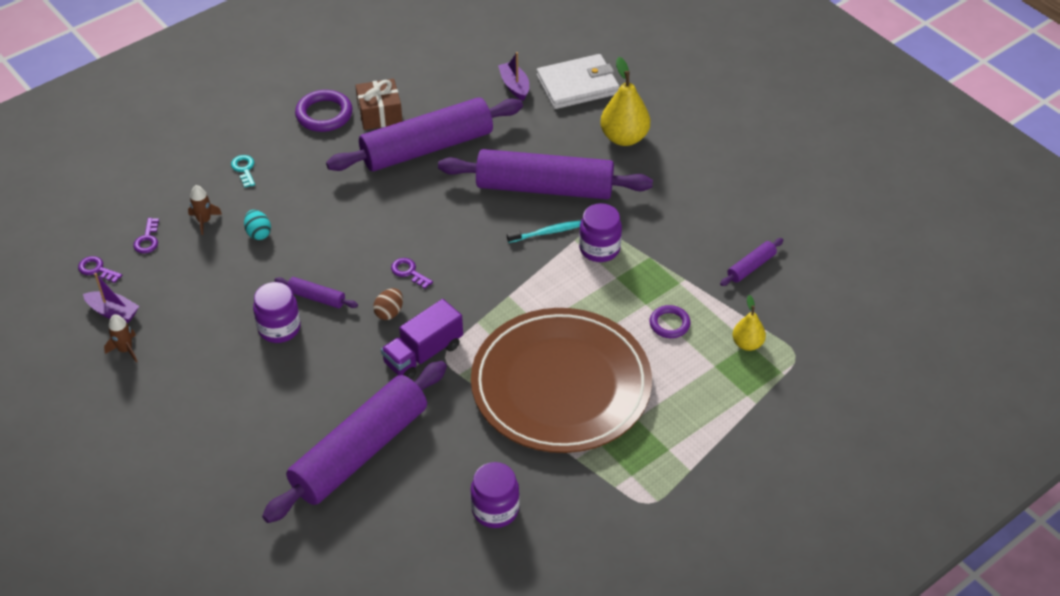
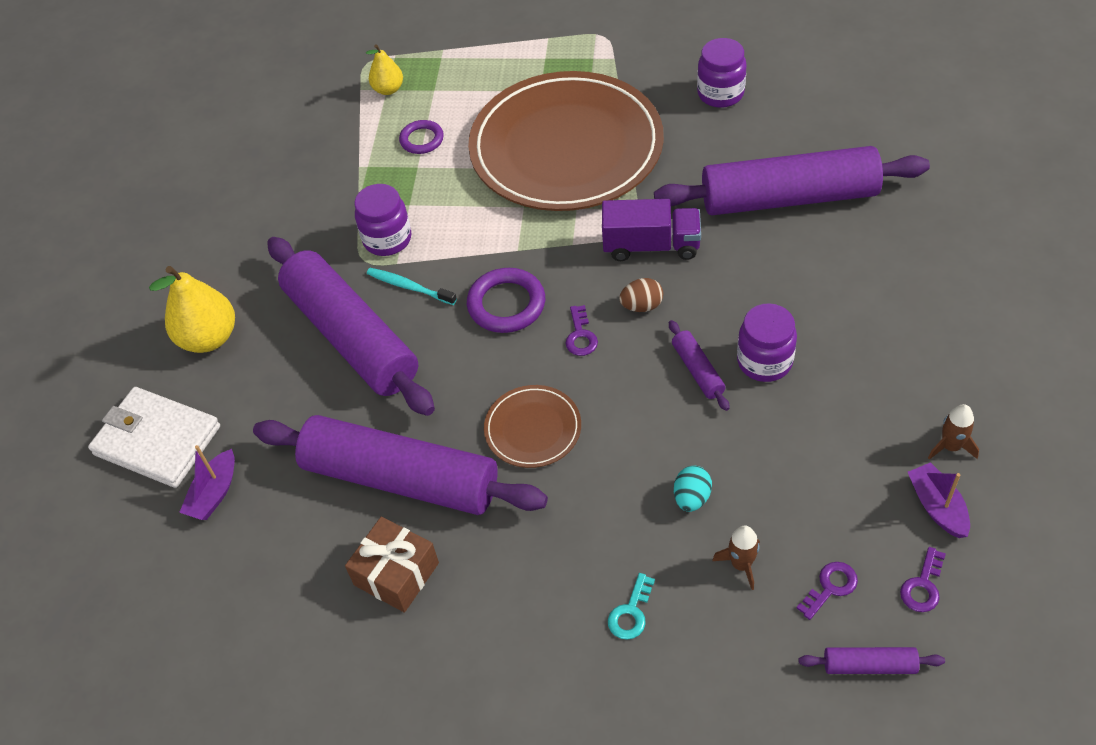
camera: 130 degrees left, 5 degrees up
(97, 269) = (923, 586): purple key -> purple key turned 45 degrees clockwise
(324, 114) = (458, 629): purple ring -> purple ring (506, 304)
(382, 210) = (533, 429): none -> brown plate
(751, 267) = (296, 142): purple rolling pin -> purple rolling pin (869, 665)

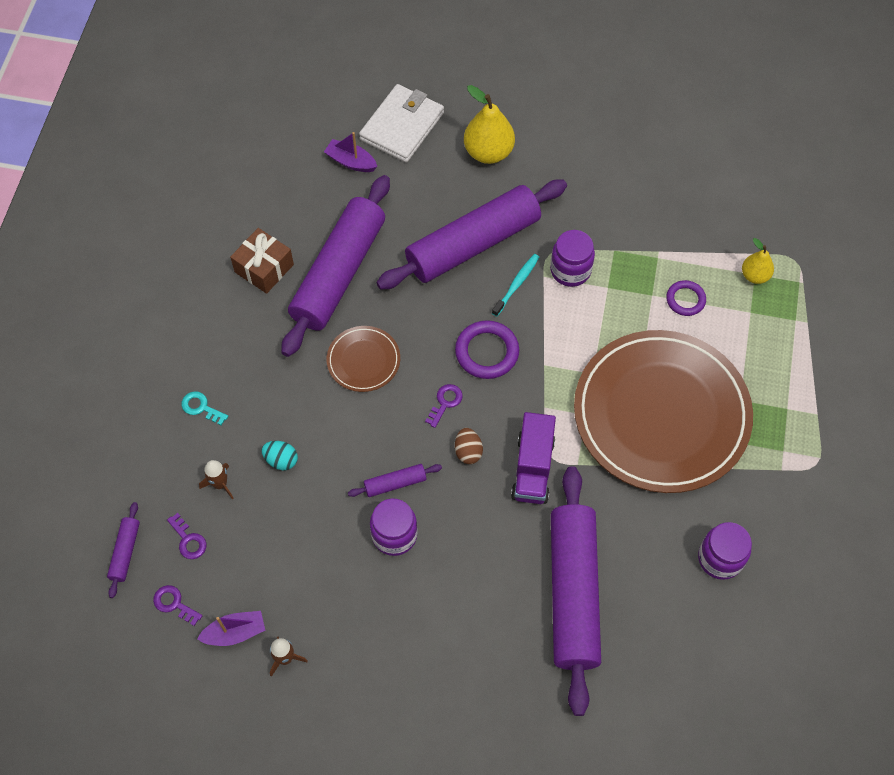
camera: 90 degrees right, 10 degrees up
(580, 336) = (445, 402): purple key -> purple key turned 120 degrees clockwise

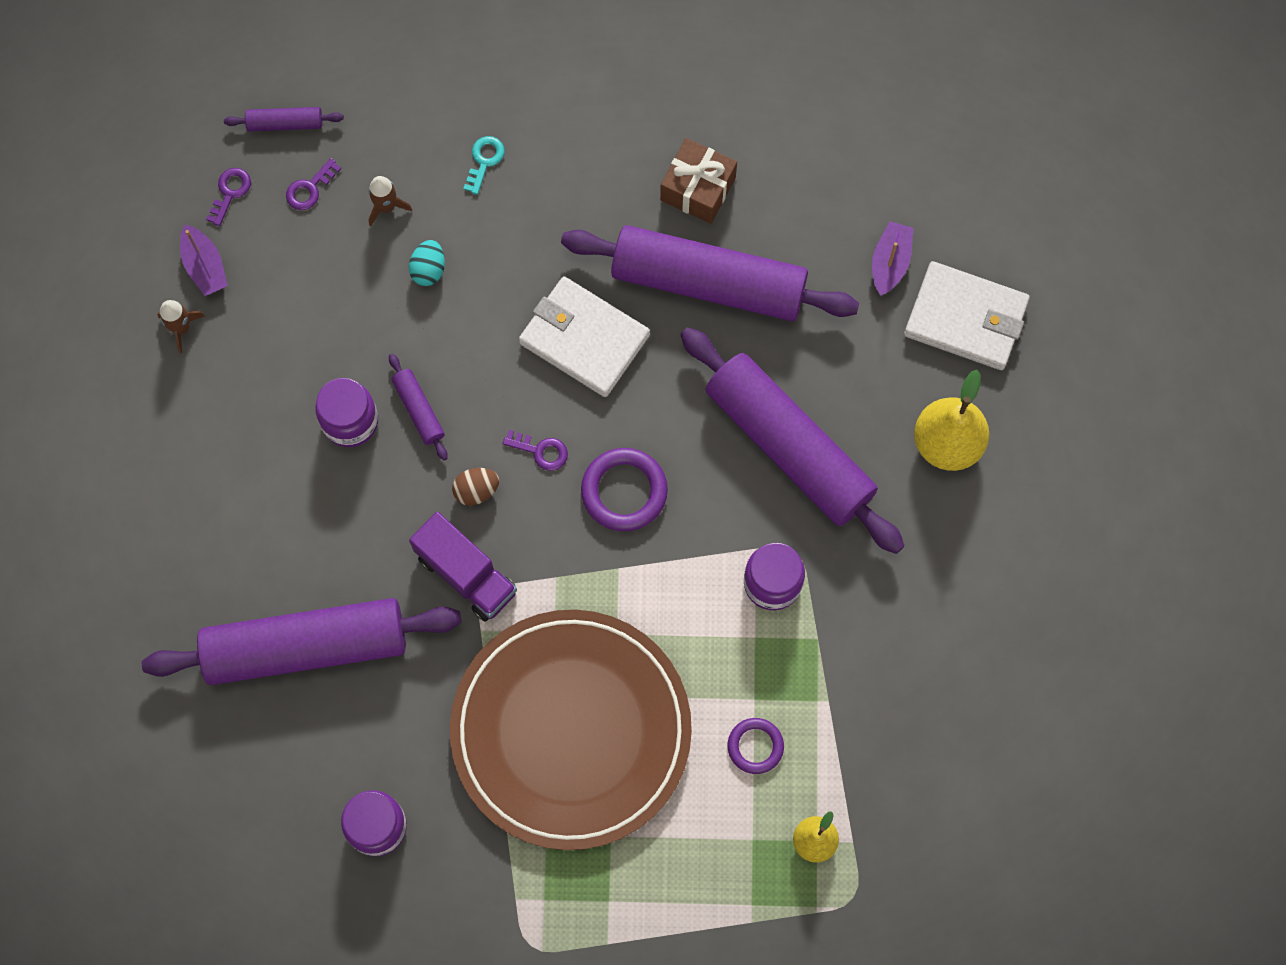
camera: 80 degrees right, 10 degrees up
(363, 360) = (584, 339): brown plate -> white wallet
(516, 284) = (735, 514): turquoise toothbrush -> none
(532, 468) = (466, 574): purple truck -> purple truck turned 135 degrees counterclockwise

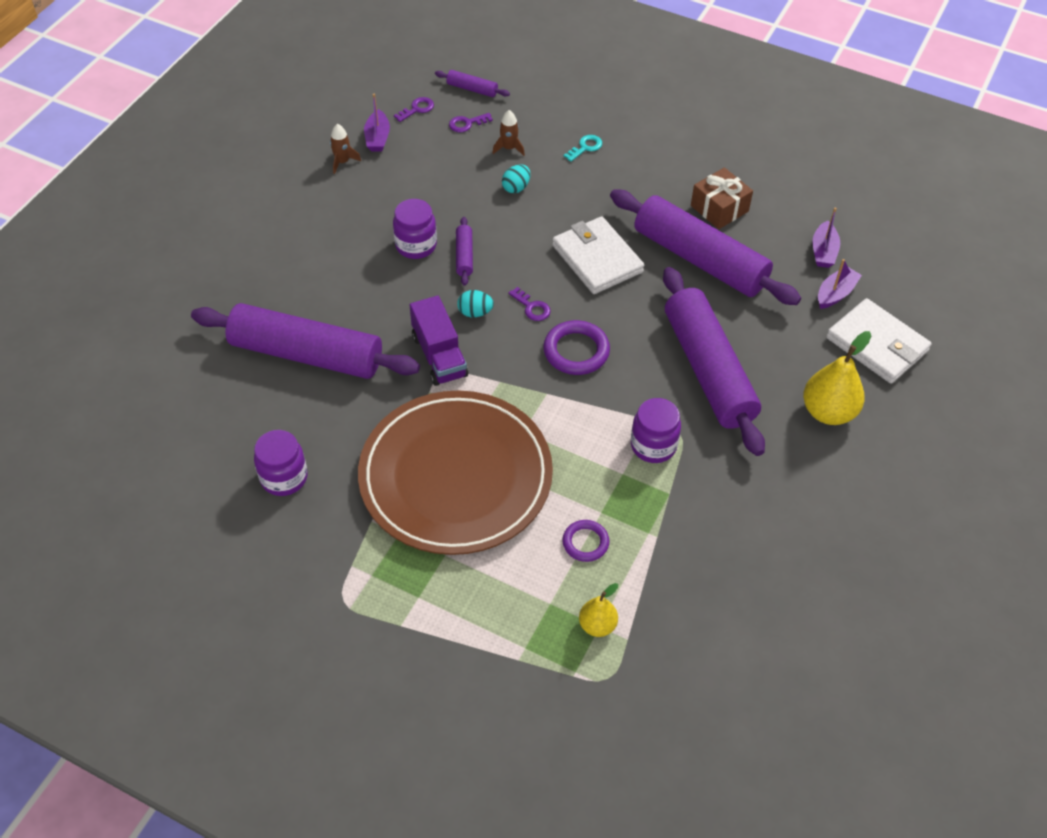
camera: 25 degrees right, 20 degrees down
(476, 491) = (475, 312): brown egg -> turquoise egg
(851, 202) = (823, 251): none -> purple boat

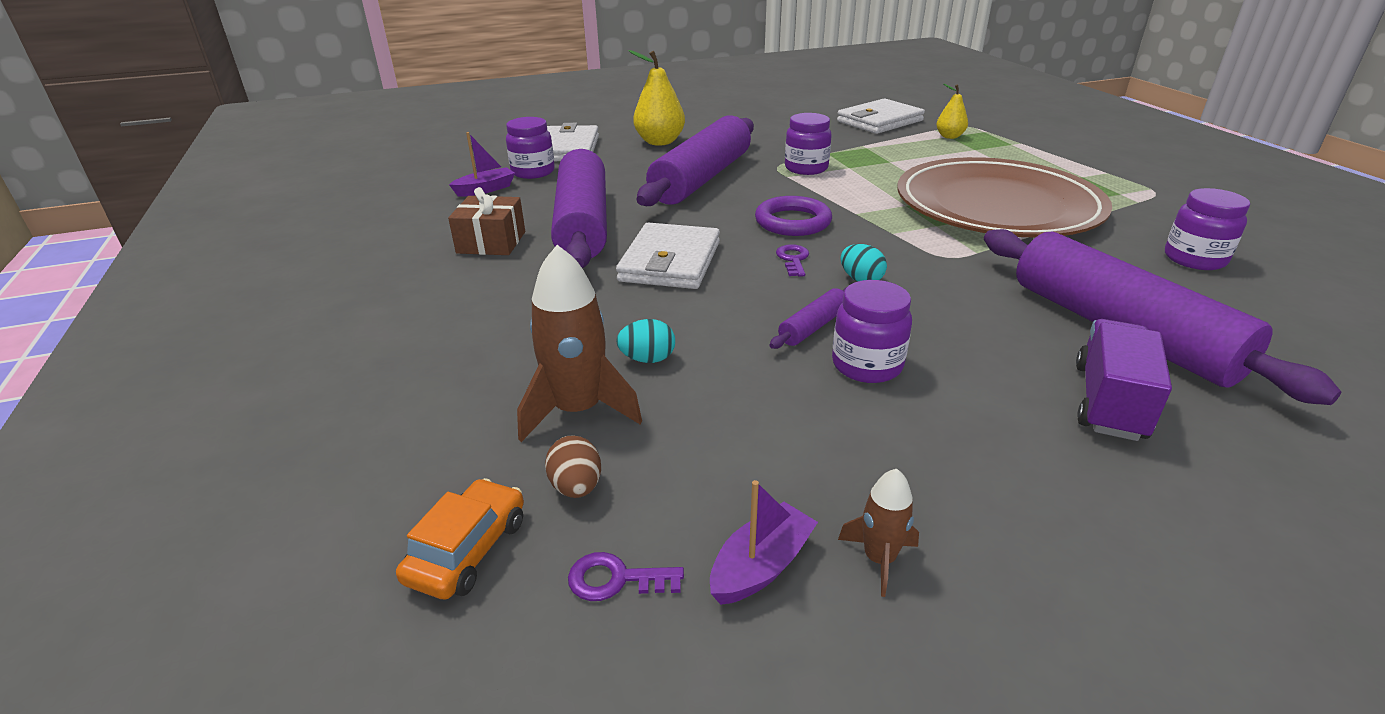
camera: 135 degrees left, 20 degrees down
(439, 356) = (940, 268): purple truck -> purple truck (1109, 402)
(467, 124) = (576, 487): purple key -> brown egg
(472, 89) = (467, 550): purple rolling pin -> orange car
(509, 148) = (578, 410): brown rocket -> brown rocket, size x1.90
(585, 147) = (490, 355): turquoise key -> none
(585, 542) = (918, 157): purple ring -> none
(701, 624) = (879, 121): none -> white wallet
(835, 293) = (533, 172): purple boat -> purple jar

